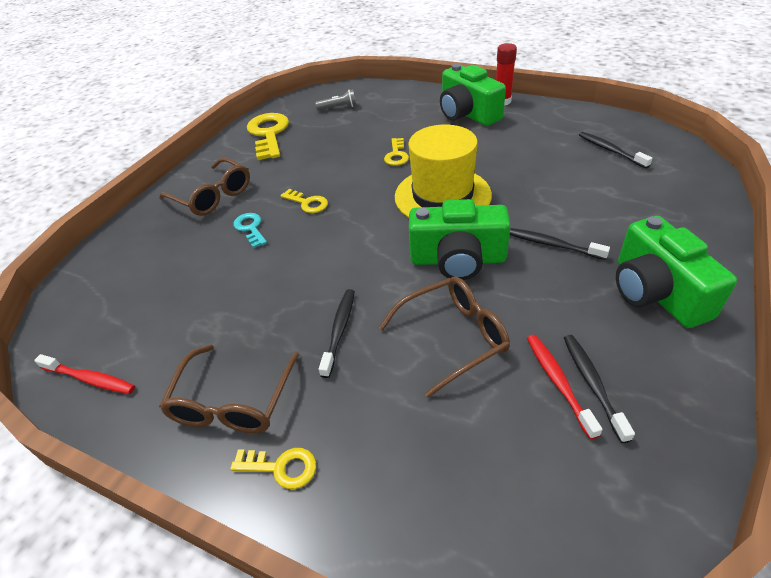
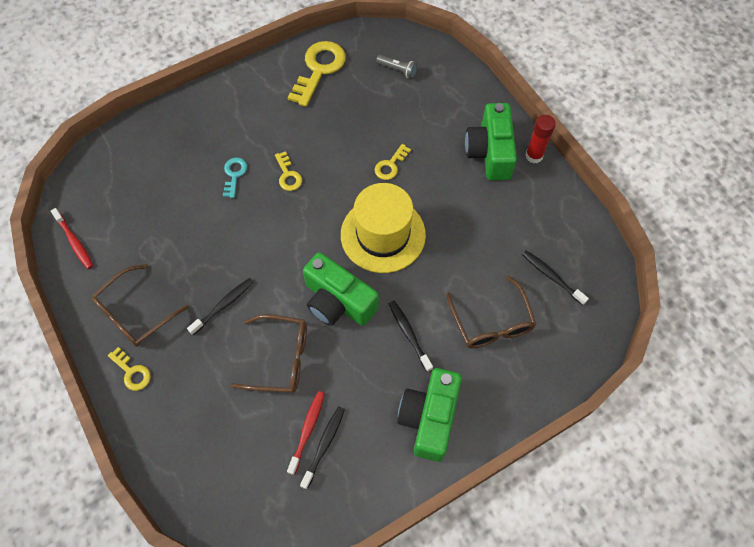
camera: 30 degrees right, 20 degrees up
(212, 196) = (232, 120): brown glasses -> brown glasses (491, 322)
(610, 150) = (551, 277): black toothbrush -> black toothbrush turned 45 degrees counterclockwise

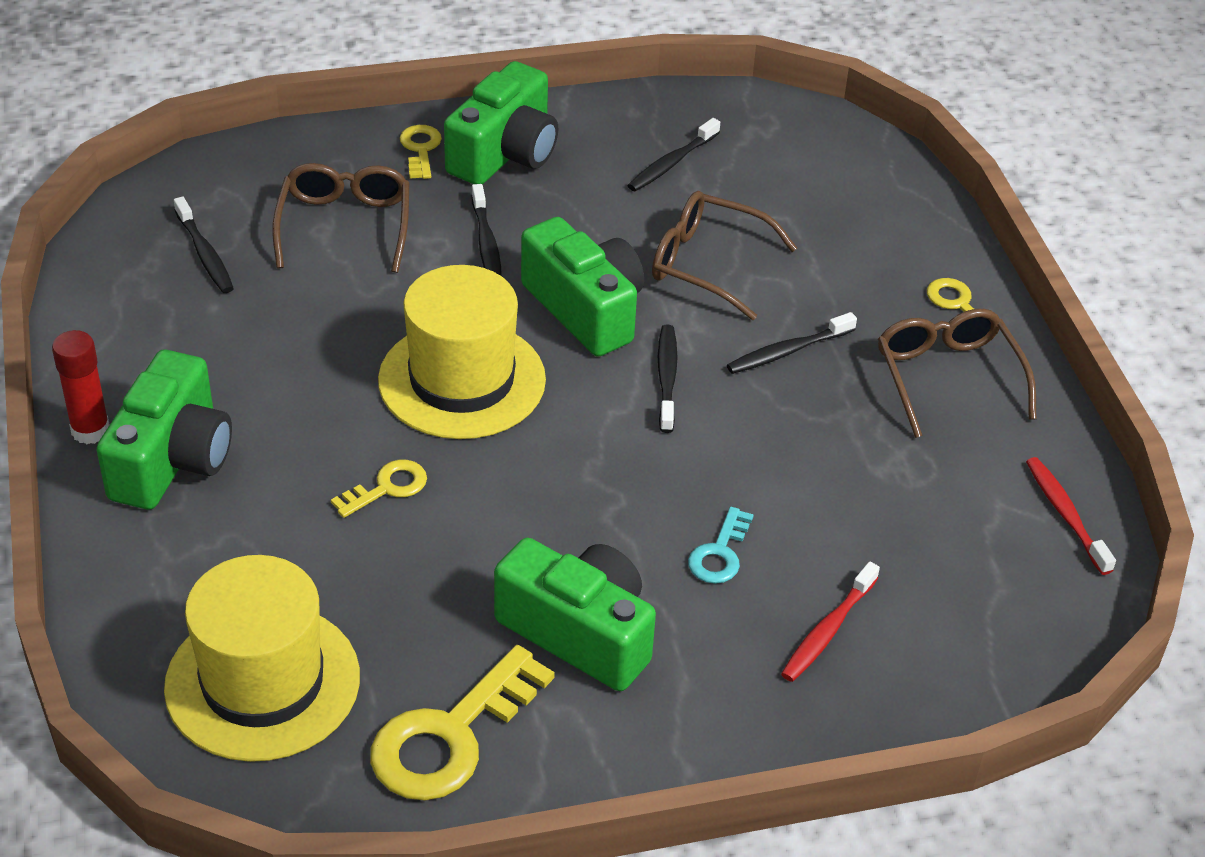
camera: 165 degrees left, 20 degrees down
(135, 313) = (948, 378): brown glasses -> brown glasses turned 75 degrees counterclockwise
(282, 267) = (666, 378): none -> black toothbrush
(284, 122) = (579, 633): none -> green camera
(288, 175) = (606, 523): yellow key -> yellow key (420, 149)
(307, 430) = (691, 182): red toothbrush -> red toothbrush (828, 630)
(397, 70) = (262, 682): grey flashlight -> yellow hat

